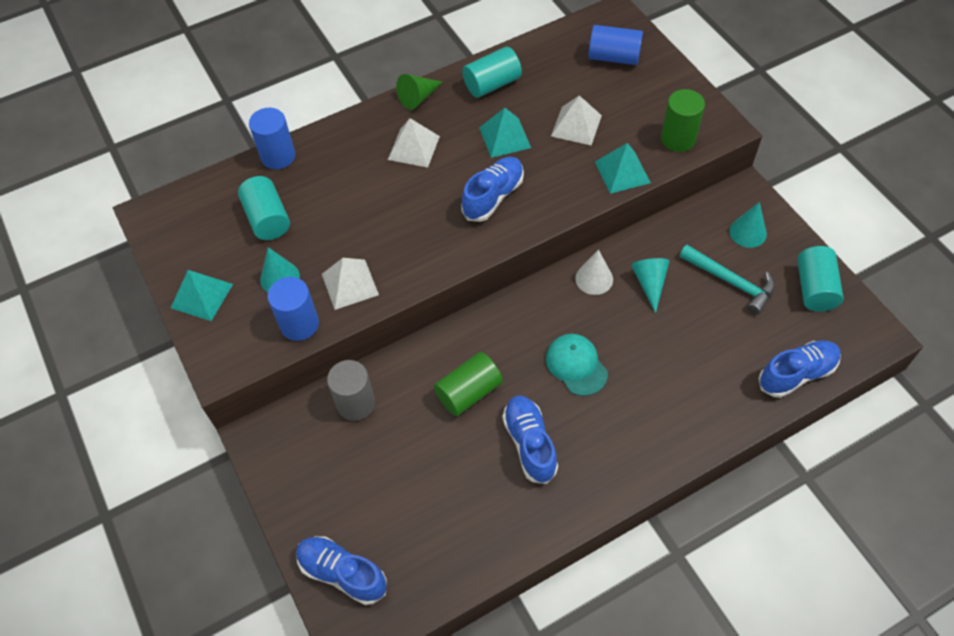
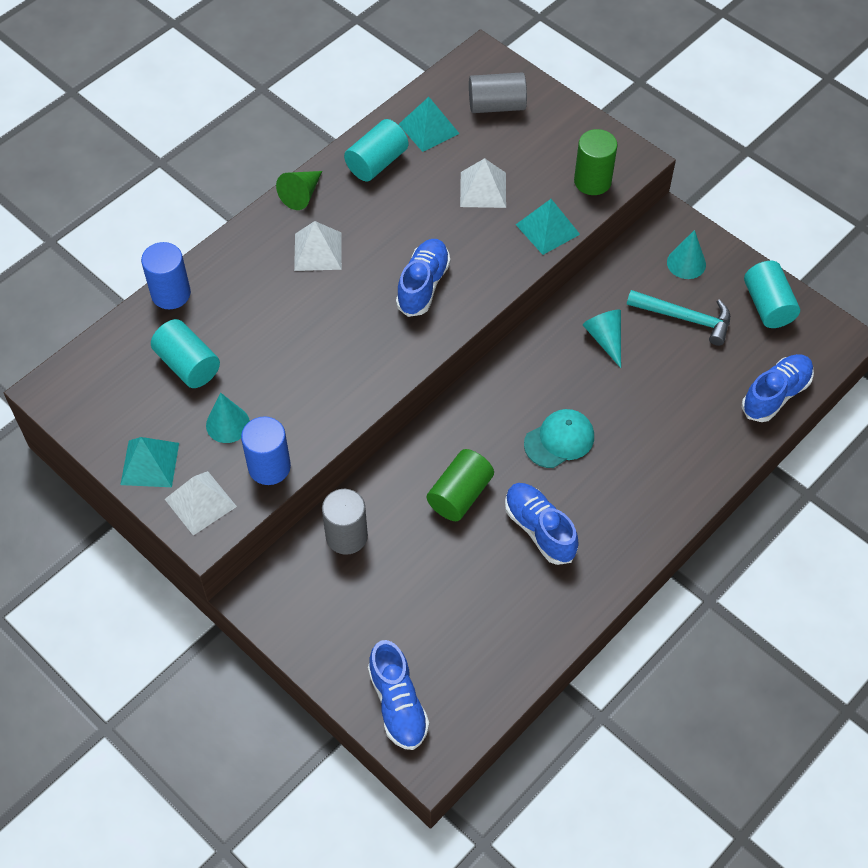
camera: 20 degrees left, 0 degrees up
(342, 573) = (398, 704): blue shoe -> blue shoe turned 120 degrees counterclockwise
(350, 284) = (306, 412): white pyramid -> white pyramid (200, 502)
(505, 137) = (412, 218): turquoise pyramid -> turquoise pyramid (429, 128)
(576, 365) = (559, 440): turquoise cap -> turquoise cap turned 105 degrees clockwise
(594, 279) = (547, 347): white cone -> none
(613, 57) = (496, 105): blue cylinder -> grey cylinder

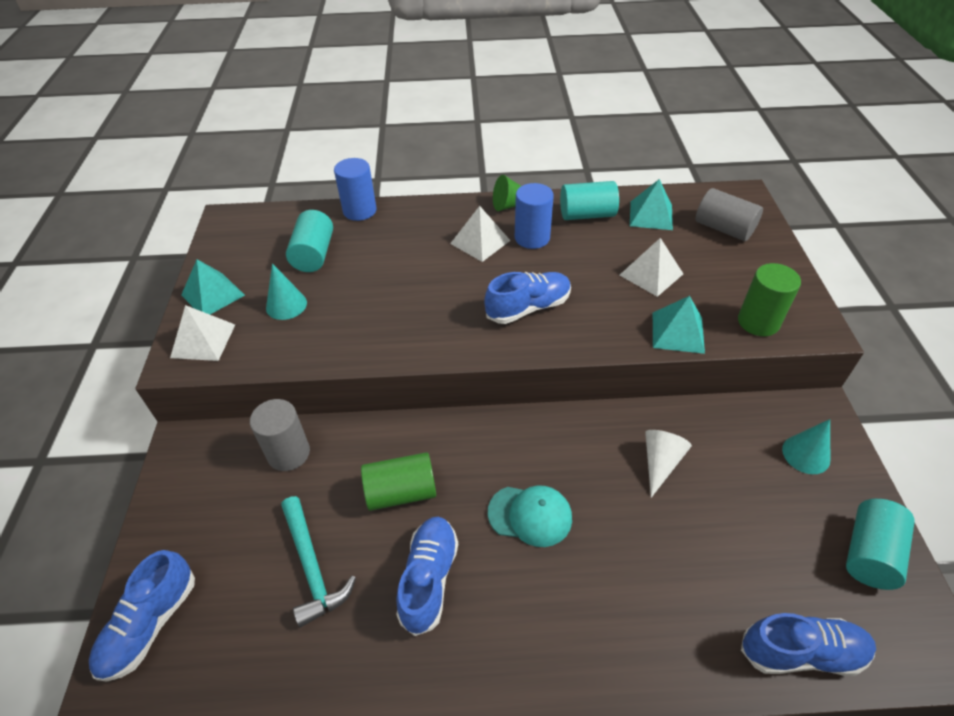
camera: 45 degrees right, 10 degrees down
(269, 467) = (271, 351): blue cylinder -> blue cylinder (532, 238)
(605, 339) = (660, 463): turquoise cone -> white cone
(685, 318) = (760, 500): turquoise hammer -> turquoise hammer (312, 567)

